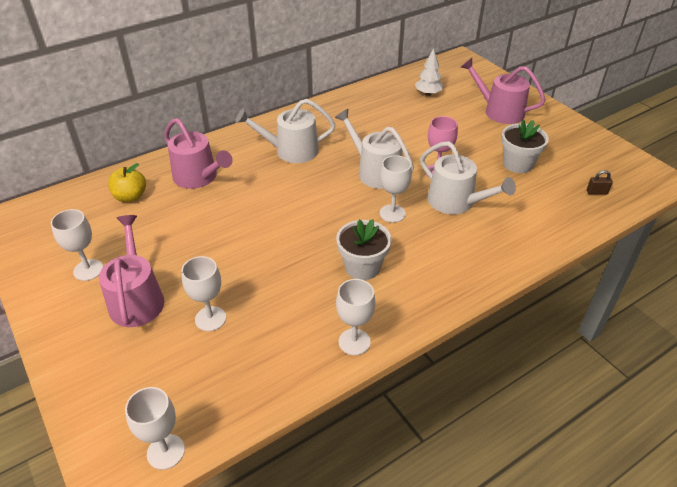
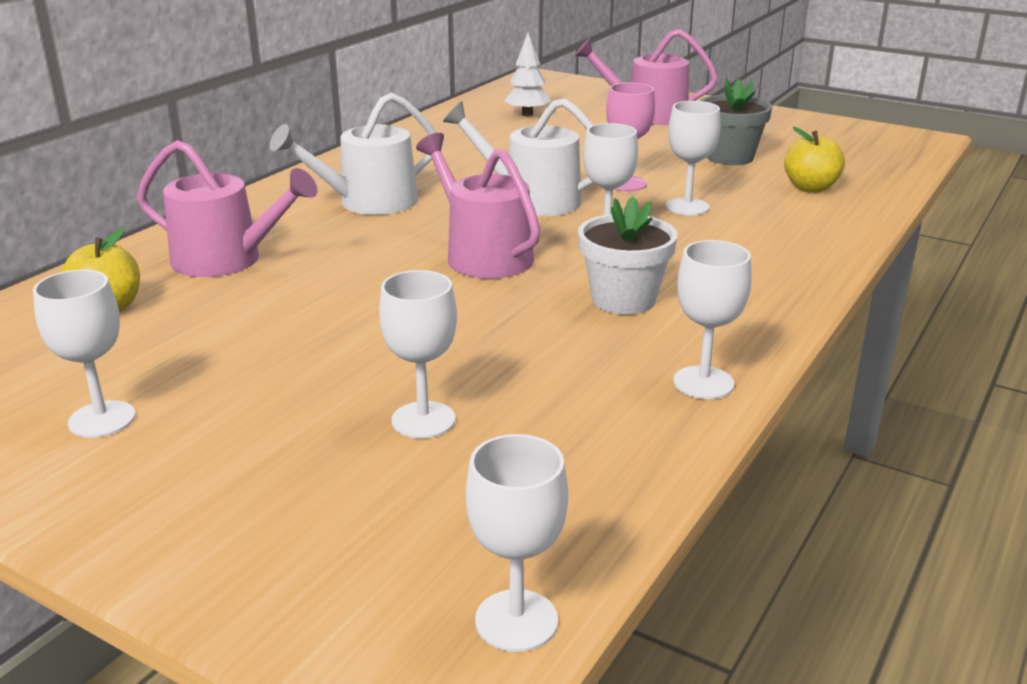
camera: 25 degrees left, 15 degrees down
(137, 299) = (248, 432): pink watering can -> pink watering can (483, 255)
(456, 202) = (687, 207): white watering can -> white goblet
(518, 164) = (729, 157): white flower pot -> grey flower pot
(544, 206) = (810, 188): none -> yellow apple
(596, 192) = (860, 164): brown padlock -> none

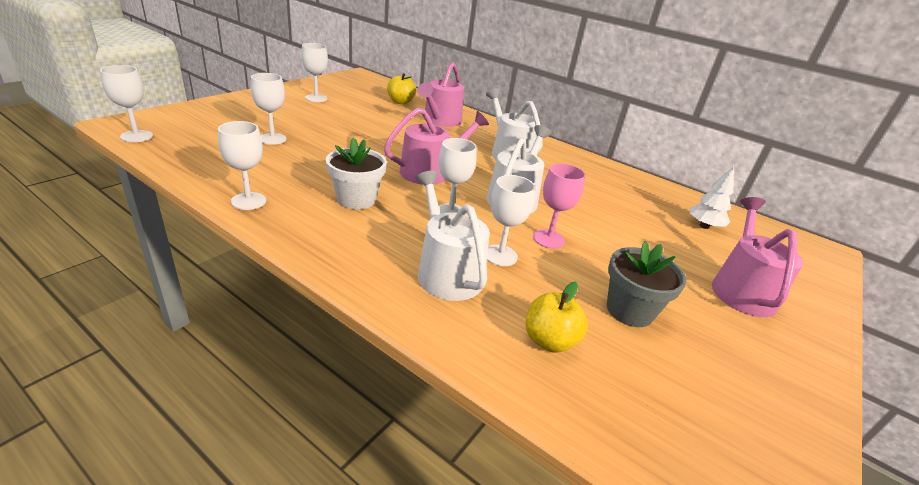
camera: 90 degrees right, 5 degrees up
(748, 232) = (447, 272): none -> white watering can

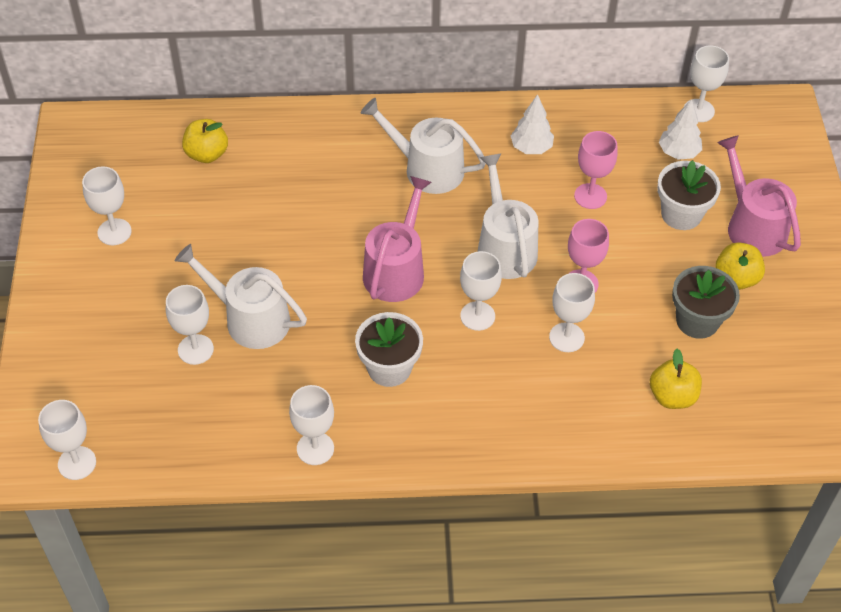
camera: 35 degrees left, 20 degrees up
(440, 121) = (295, 160): pink watering can -> none
(447, 272) = (550, 390): white watering can -> white watering can (250, 319)
(589, 176) = (531, 148): none -> white tree
(607, 210) = (590, 196): none -> pink goblet
(676, 251) = (681, 214): none -> white flower pot
(696, 308) = (736, 278): none -> yellow apple
(740, 218) = (698, 110): none -> white goblet

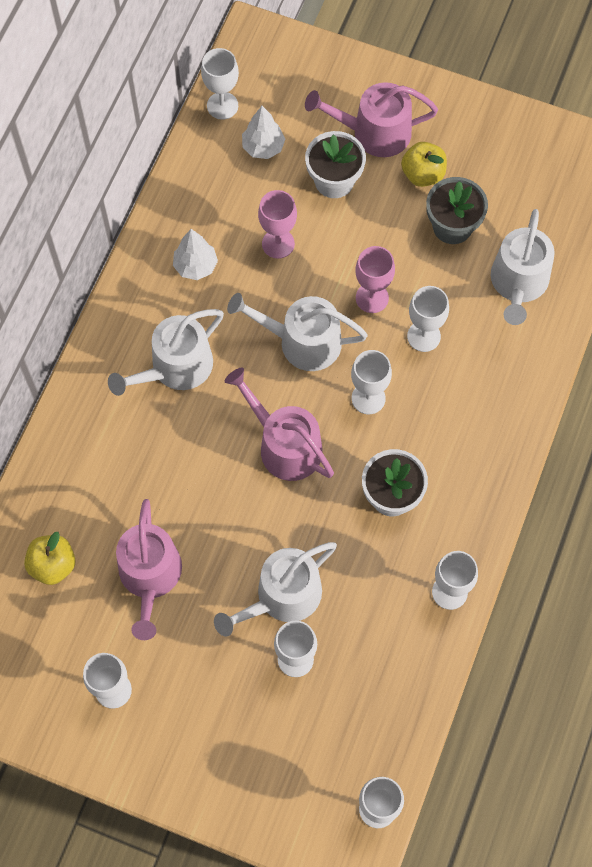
camera: 65 degrees left, 15 degrees up
(226, 220) = (150, 576): none -> pink watering can
(672, 396) = (518, 283): yellow apple -> white watering can

